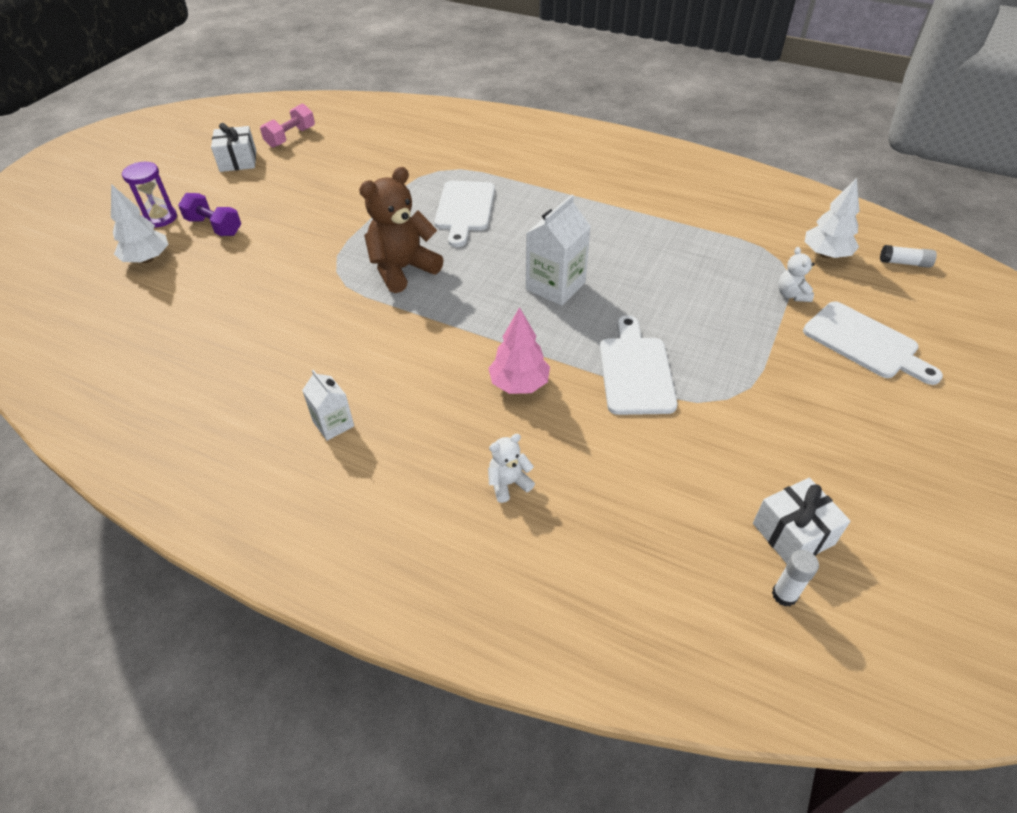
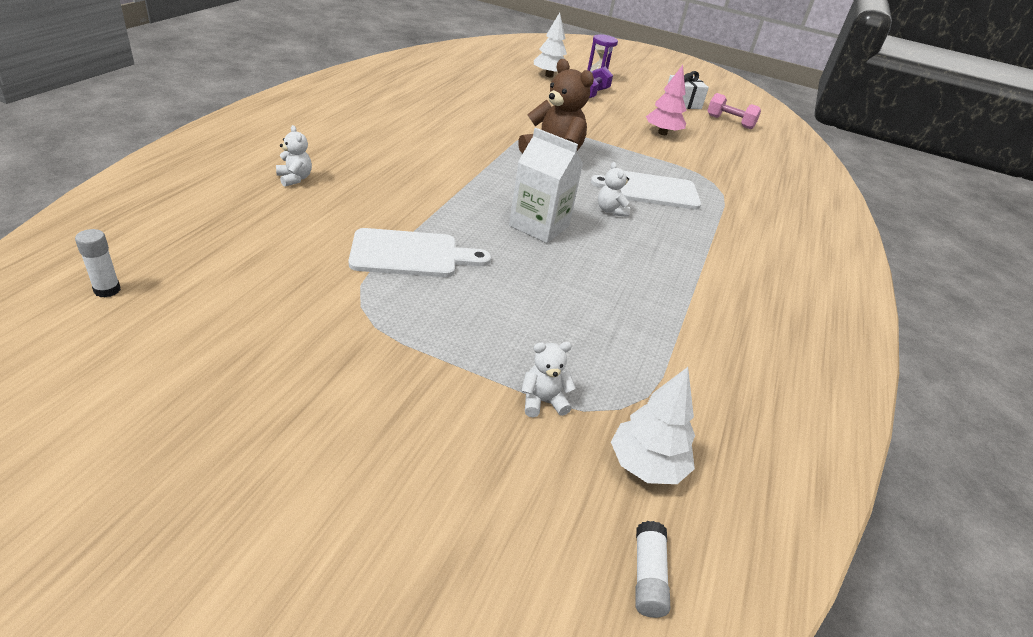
camera: 80 degrees right, 10 degrees down
(333, 424) = (375, 123): white carton -> none
(512, 239) = (610, 211): none -> white teddy bear
(519, 384) = (403, 194): pink tree -> pink tree (662, 133)
(793, 533) = (168, 311): white gift -> none
(865, 343) = (441, 454): white cutting board -> none

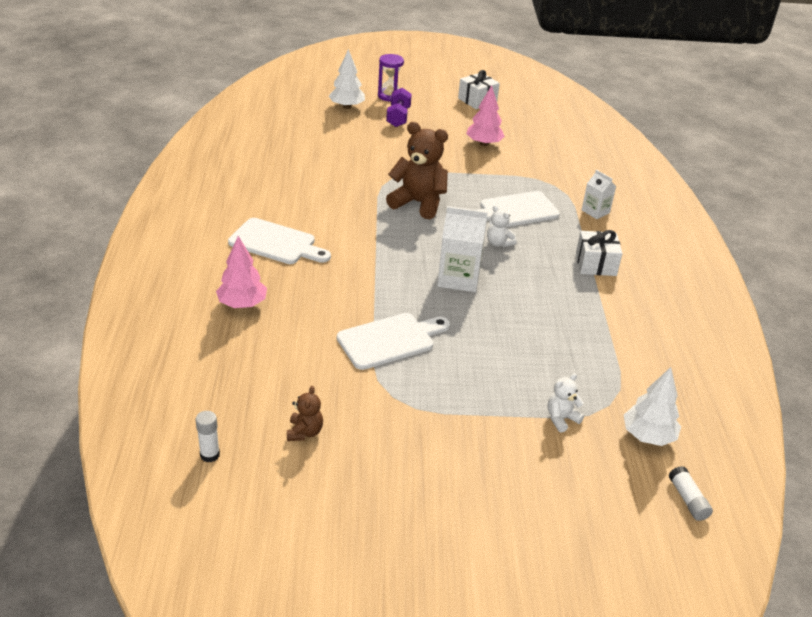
camera: 20 degrees left, 0 degrees up
(228, 305) = (304, 432): none -> brown teddy bear
(294, 179) = (242, 304): white teddy bear -> pink tree
(380, 145) = (276, 243): none -> white cutting board
(711, 261) = (595, 264): none -> white gift
(729, 122) = (527, 110): pink dumbbell -> none
(745, 216) = (595, 211): none -> white carton

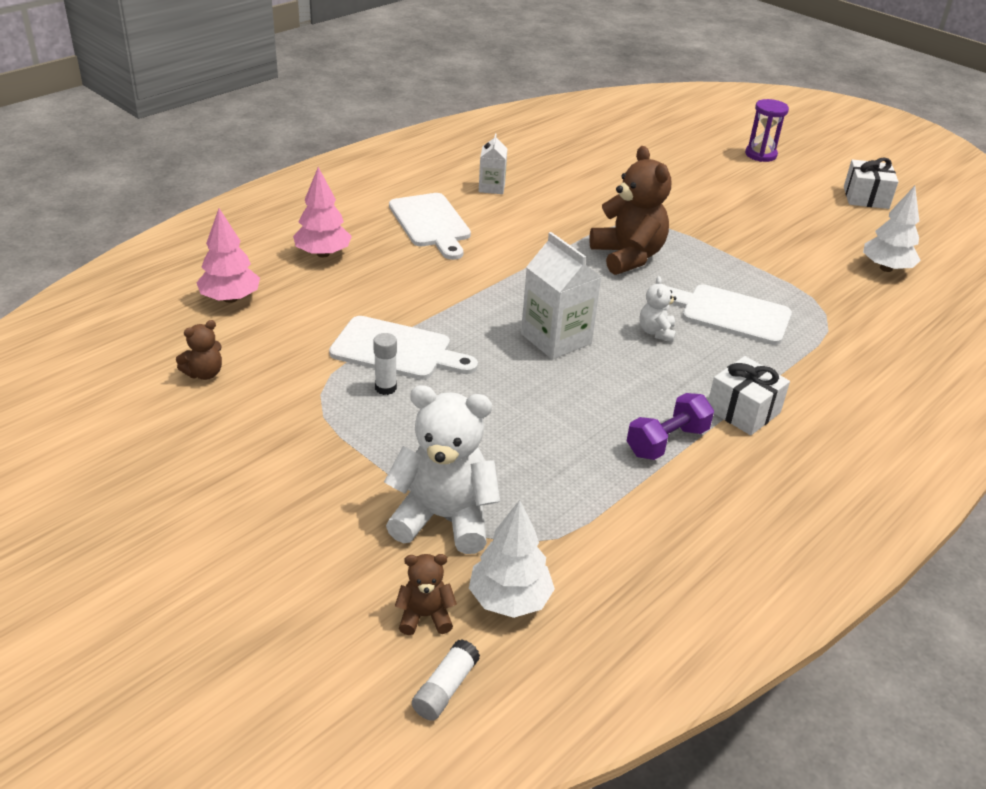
camera: 45 degrees right, 0 degrees up
(210, 455) = (114, 343): white glue stick -> white glue stick (385, 388)
(347, 107) = (695, 146): white tree -> white tree (886, 268)
(398, 117) = (738, 176): purple dumbbell -> purple dumbbell (667, 442)
(484, 144) = (802, 239): pink tree -> pink tree (230, 298)
(561, 418) = (444, 518): white teddy bear -> white teddy bear, size x2.06
(595, 211) = (837, 363): white carton -> white carton (491, 187)
(629, 474) = (425, 616): none -> brown teddy bear

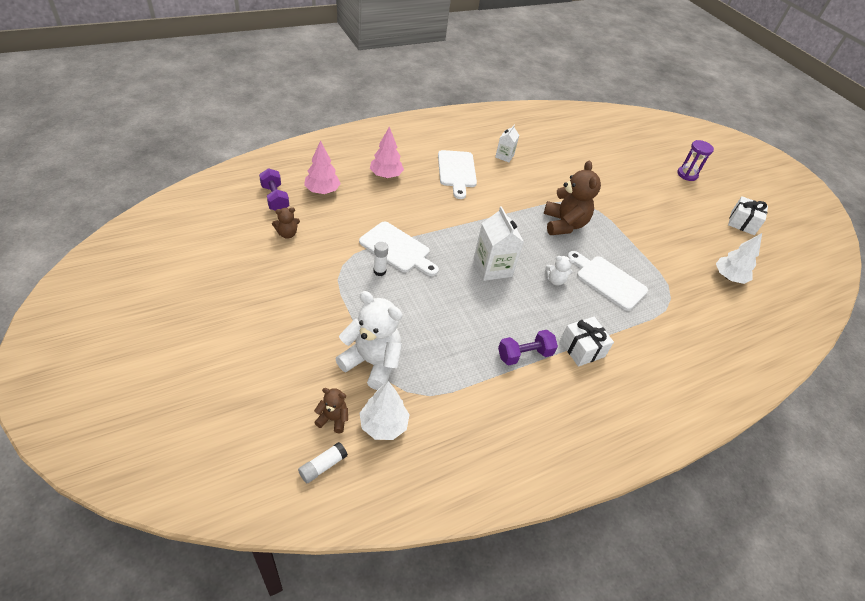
camera: 15 degrees right, 10 degrees up
(155, 328) = (275, 198): none -> purple dumbbell
(656, 332) = (555, 280): white teddy bear -> white teddy bear turned 105 degrees counterclockwise

